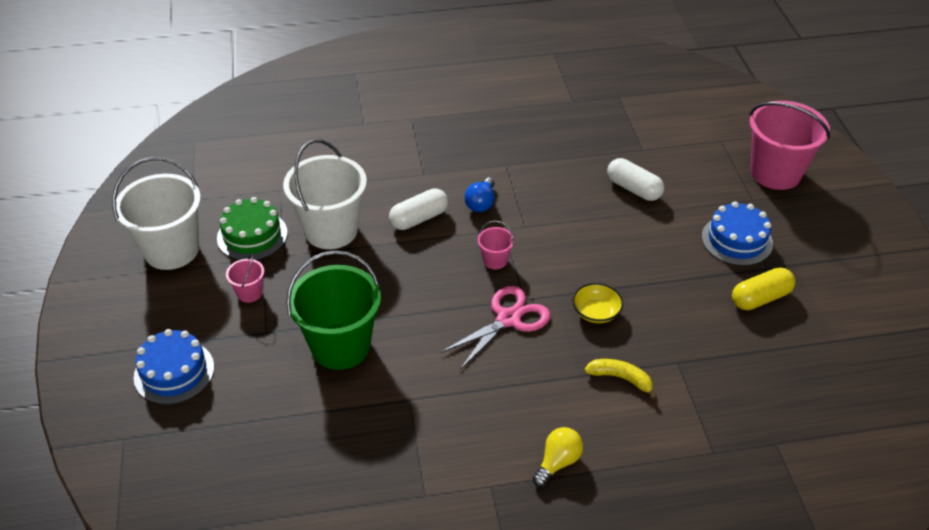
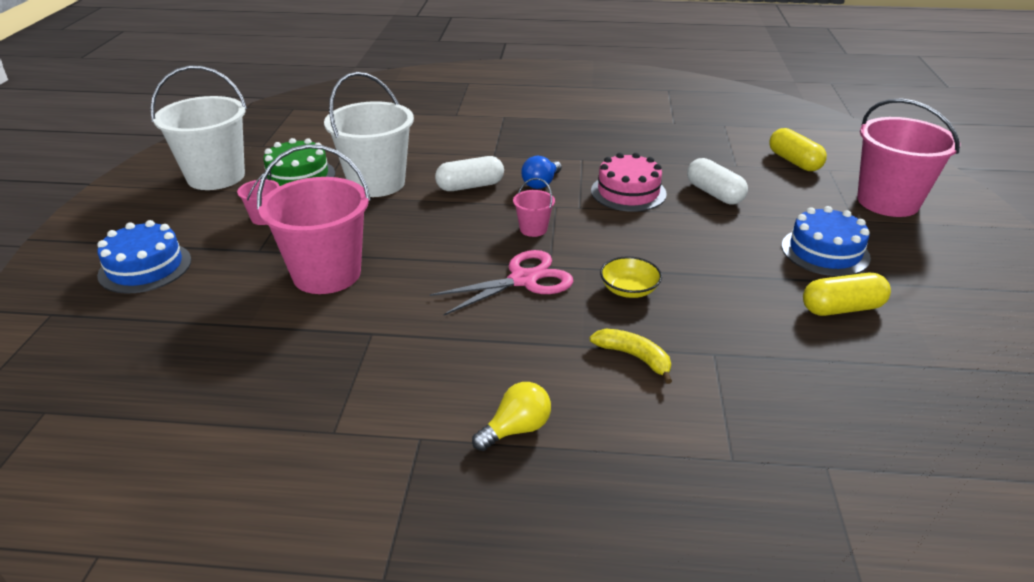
camera: 15 degrees right, 10 degrees down
(340, 346) = (326, 274): green bucket -> pink bucket
(560, 200) = (628, 192): none -> pink cake
(690, 136) = (794, 161): none -> yellow capsule

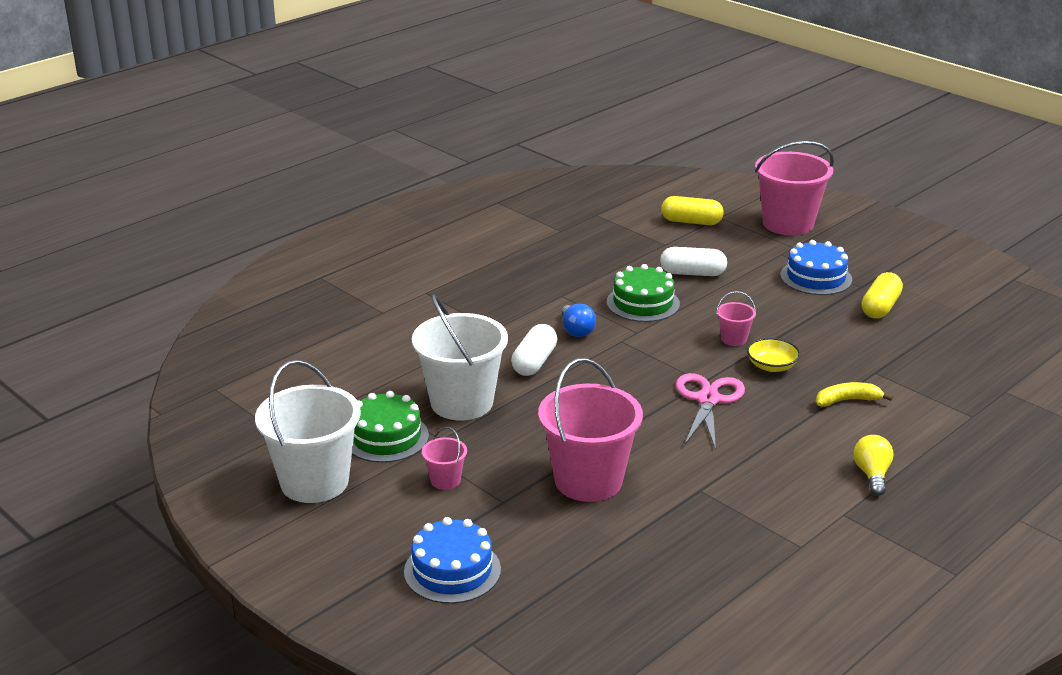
camera: 50 degrees left, 5 degrees down
(533, 229) = (643, 365): pink bucket -> pink bucket (733, 339)
(628, 192) = (643, 303): pink cake -> green cake

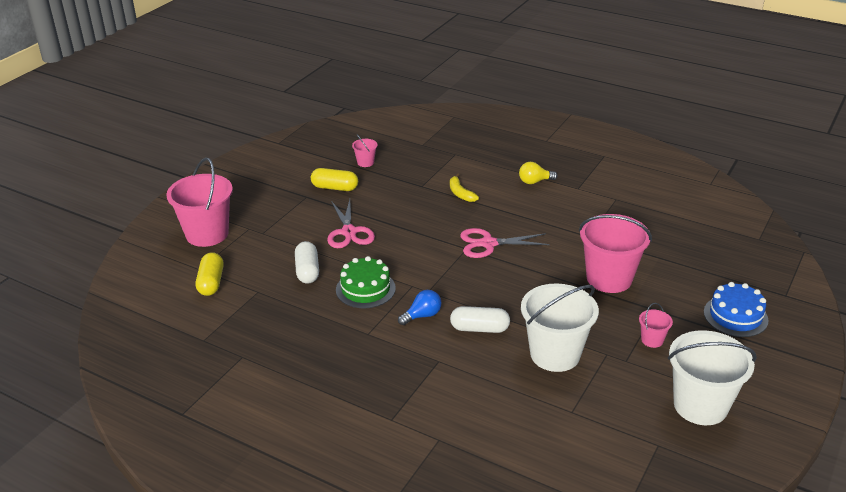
camera: 105 degrees left, 5 degrees up
(386, 437) = (623, 383): green cake -> none
(733, 339) = (403, 241): pink bucket -> pink bucket (365, 162)
(767, 306) = (349, 232): none -> pink scissors
(771, 366) = (433, 223): yellow bowl -> none
(816, 277) = (298, 215): blue cake -> none

